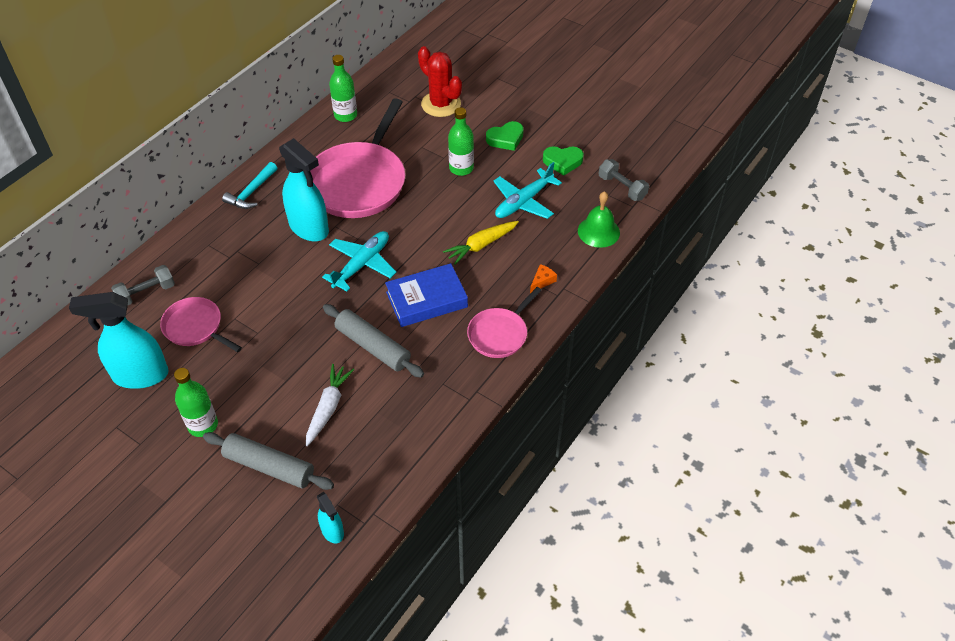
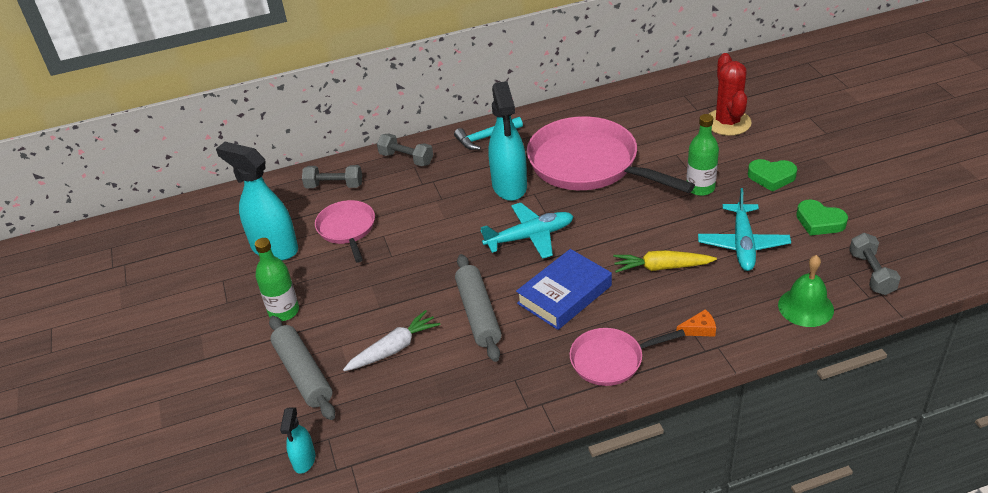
camera: 40 degrees right, 10 degrees down
(194, 240) = (406, 159): none -> grey dumbbell
(345, 115) = (624, 102): green bottle -> none
(359, 182) = (588, 164): pink pan -> pink pan turned 75 degrees clockwise
(426, 299) = (564, 294): blue book -> blue book turned 60 degrees counterclockwise
(524, 201) = (742, 244): turquoise plane -> turquoise plane turned 75 degrees counterclockwise

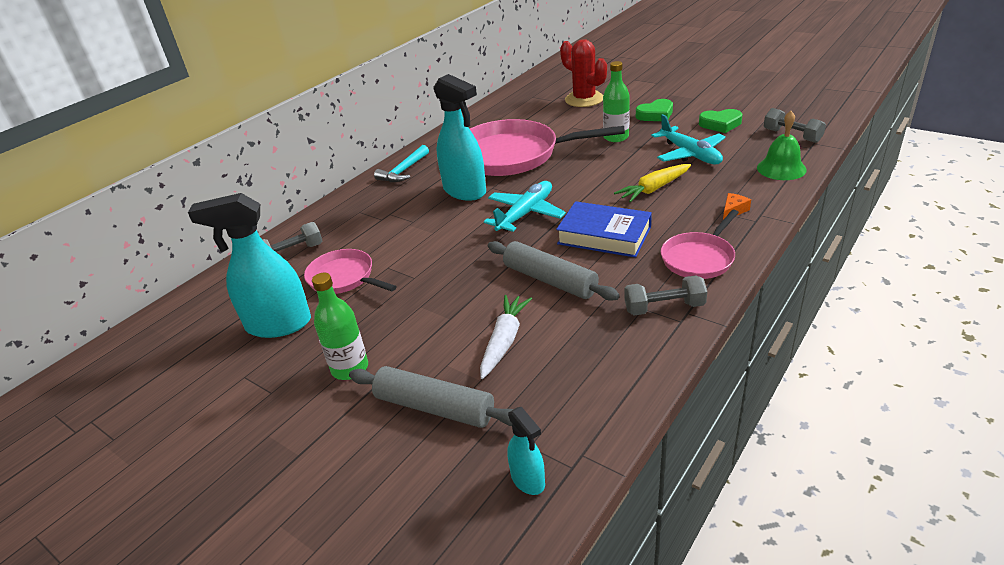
camera: 35 degrees left, 5 degrees down
(406, 159) = (345, 209): grey dumbbell -> grey dumbbell (664, 307)
(564, 294) = (604, 236): blue book -> blue book turned 75 degrees counterclockwise

